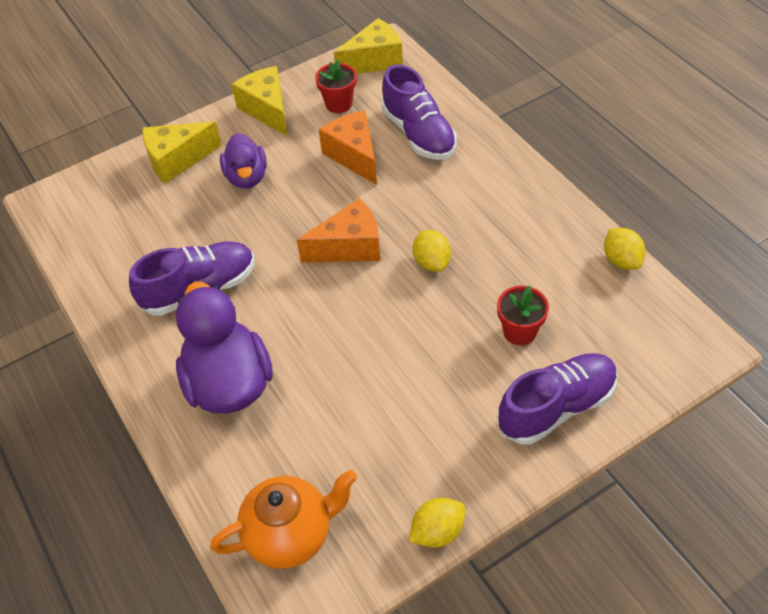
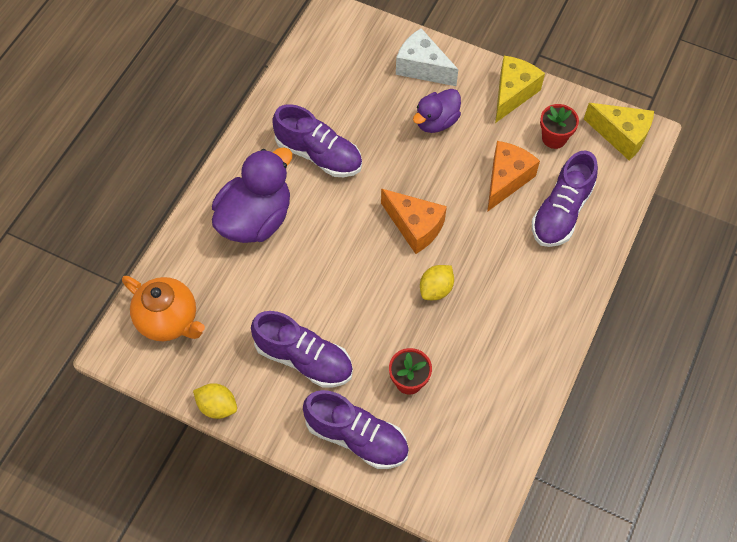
camera: 55 degrees right, 10 degrees up
(177, 160) = (422, 67): yellow cheese -> white cheese
(433, 414) = (304, 358): none -> purple shoe
(621, 260) = (524, 424): yellow lemon -> none

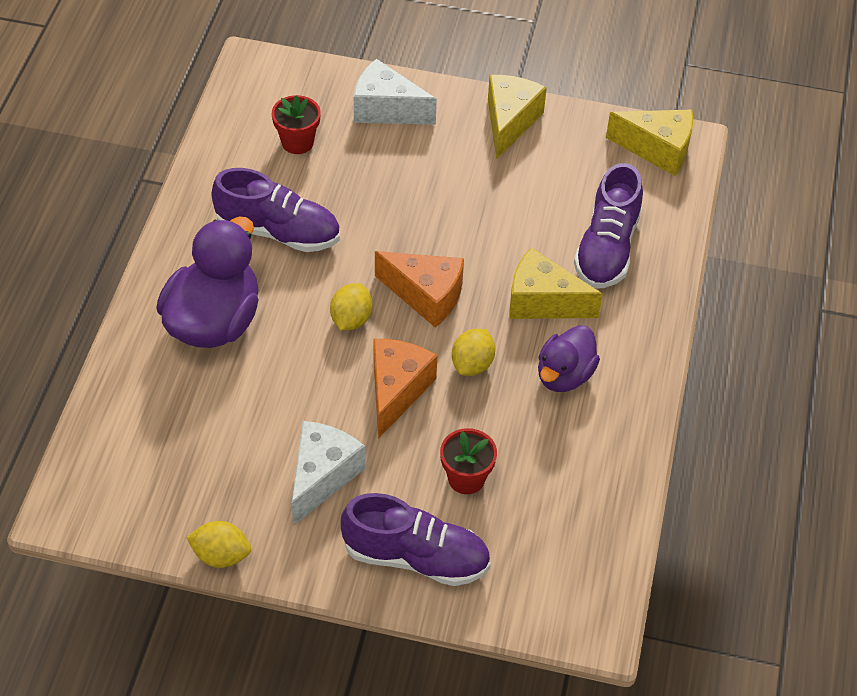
camera: 15 degrees left, 10 degrees down
(169, 320) = (128, 463): orange teapot -> none
(304, 358) = (322, 477): purple shoe -> white cheese
(355, 236) = (351, 319): none -> yellow lemon
(436, 122) = (421, 169): purple duck -> purple duck (564, 375)
(501, 247) = (543, 302): none -> yellow cheese
(506, 180) = (528, 222): orange cheese -> orange cheese (397, 391)
(554, 138) = (575, 165): red flower pot -> red flower pot (297, 142)

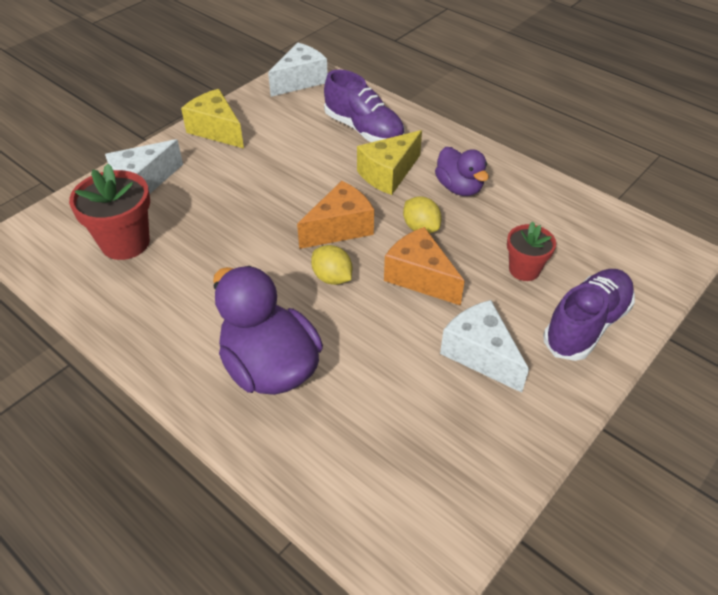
camera: 60 degrees left, 5 degrees down
(221, 555) = (531, 458): yellow lemon -> none
(278, 232) = (207, 288): purple shoe -> none
(297, 142) = (125, 242): red flower pot -> red flower pot, size x1.61
(657, 150) = (300, 81): yellow cheese -> white cheese

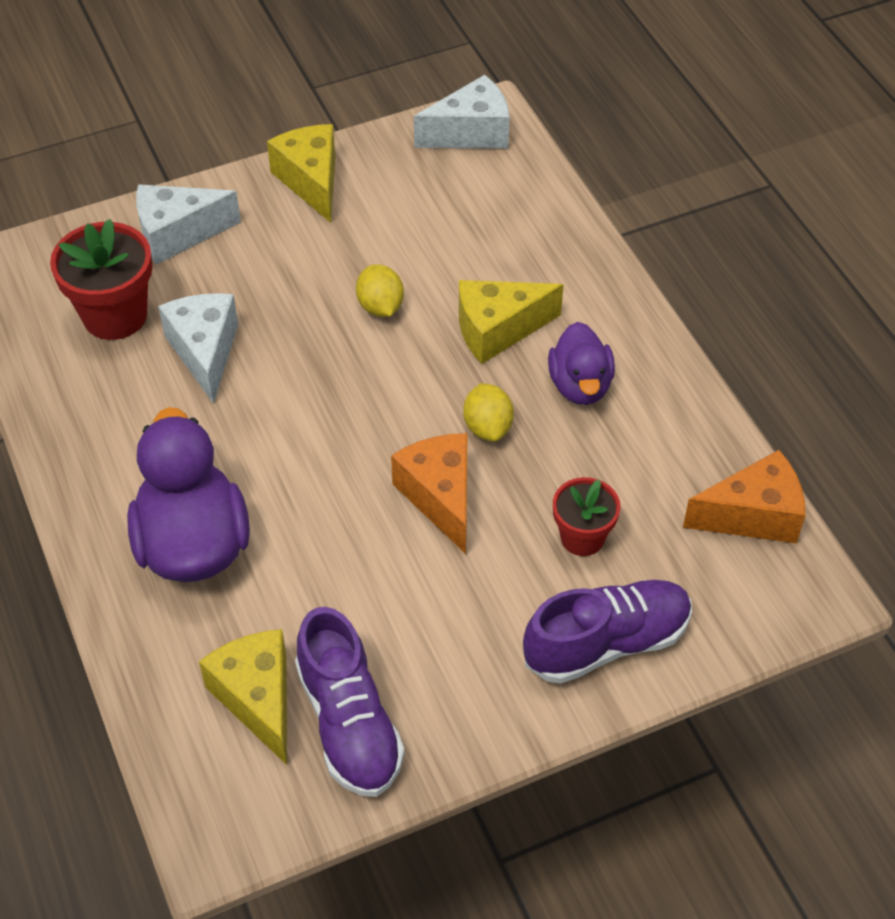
camera: 25 degrees right, 5 degrees up
(332, 277) = (332, 456): yellow lemon -> yellow lemon (380, 306)
(340, 228) = (384, 390): orange cheese -> orange cheese (753, 515)
(364, 130) = (509, 247): purple shoe -> purple shoe (349, 723)
(385, 455) = (258, 699): none -> yellow cheese
(480, 354) = (446, 626): white cheese -> white cheese (205, 352)

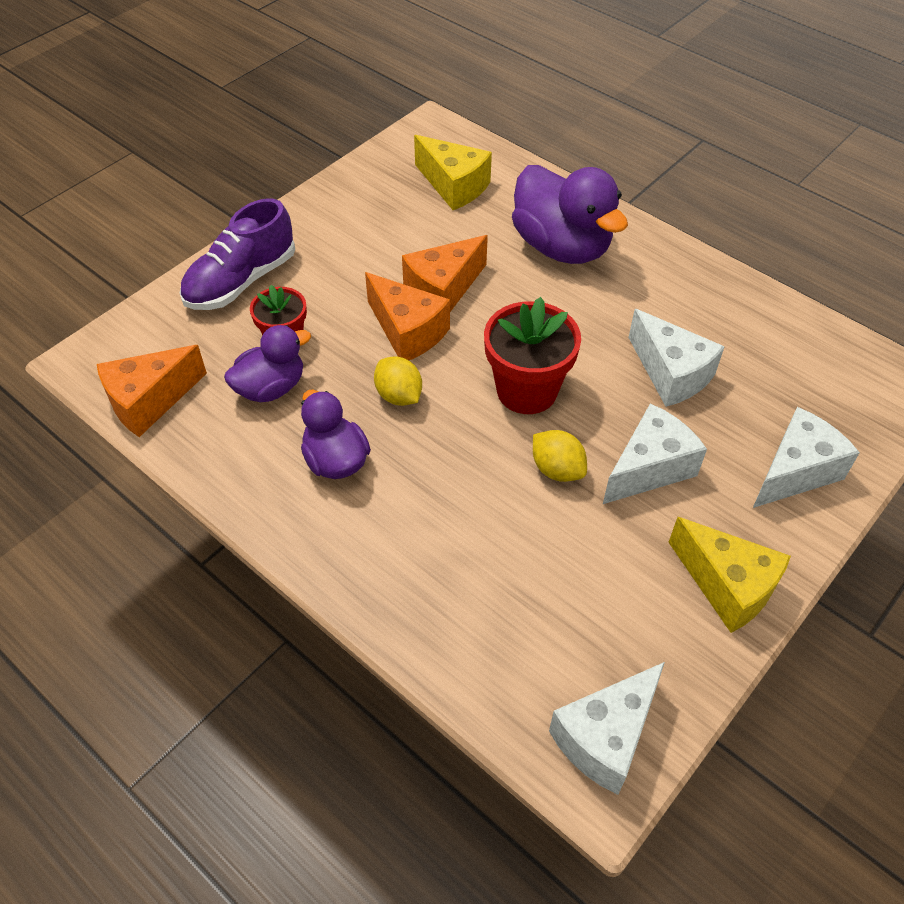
camera: 155 degrees right, 0 degrees up
(115, 315) = (770, 376): red flower pot -> red flower pot (526, 390)
(298, 279) = (649, 468): none -> white cheese
(349, 723) = (390, 192): purple shoe -> none
(371, 536) = (443, 290): none -> orange cheese
(497, 330) = (436, 487): yellow cheese -> none
(617, 484) = (271, 388): none -> purple duck

